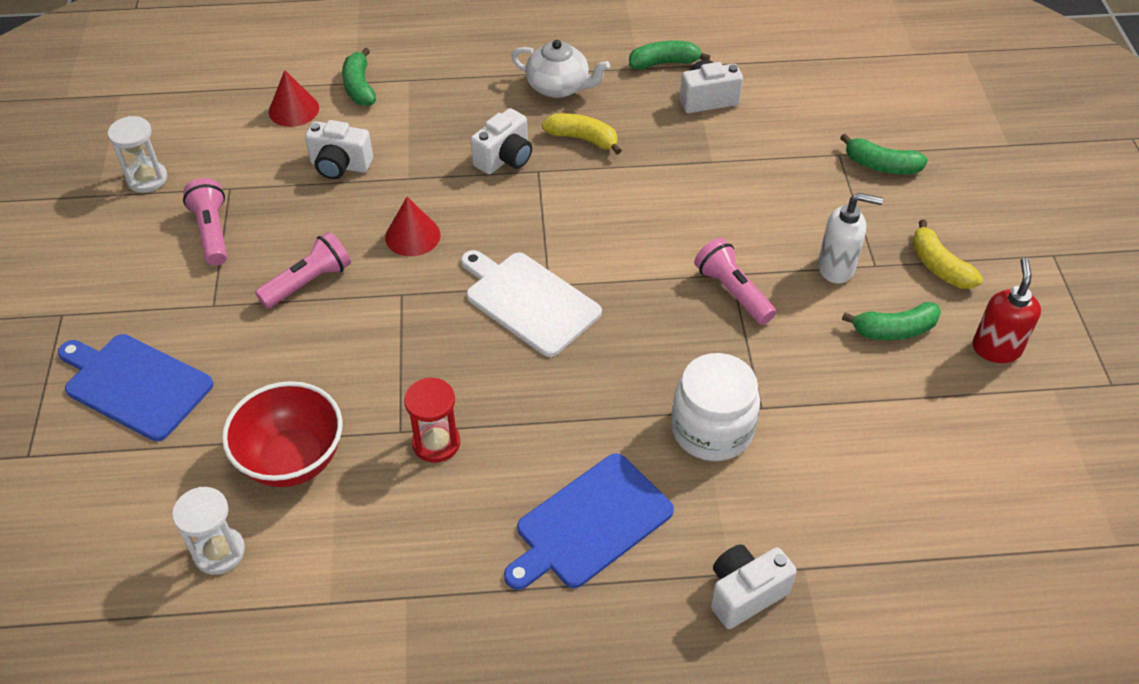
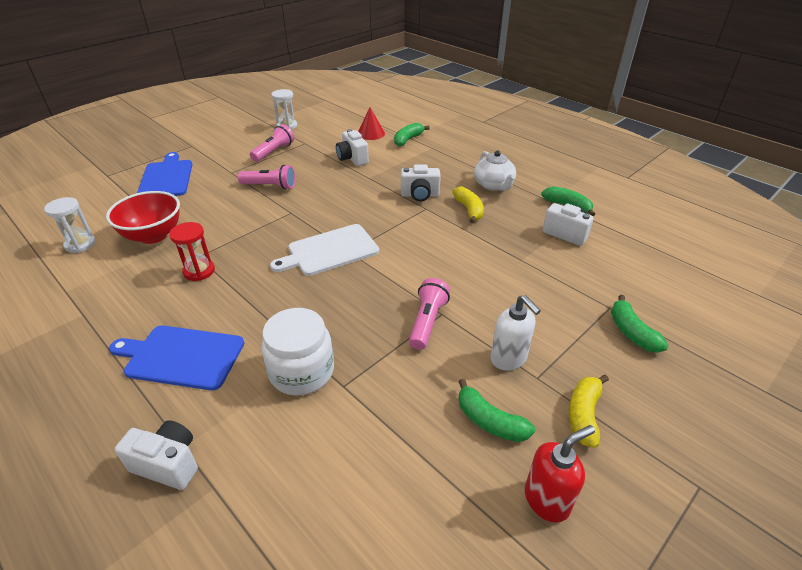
camera: 50 degrees right, 10 degrees down
(412, 236) = (332, 197): red cone -> none
(529, 301) = (329, 251): white cutting board -> white cutting board turned 120 degrees counterclockwise

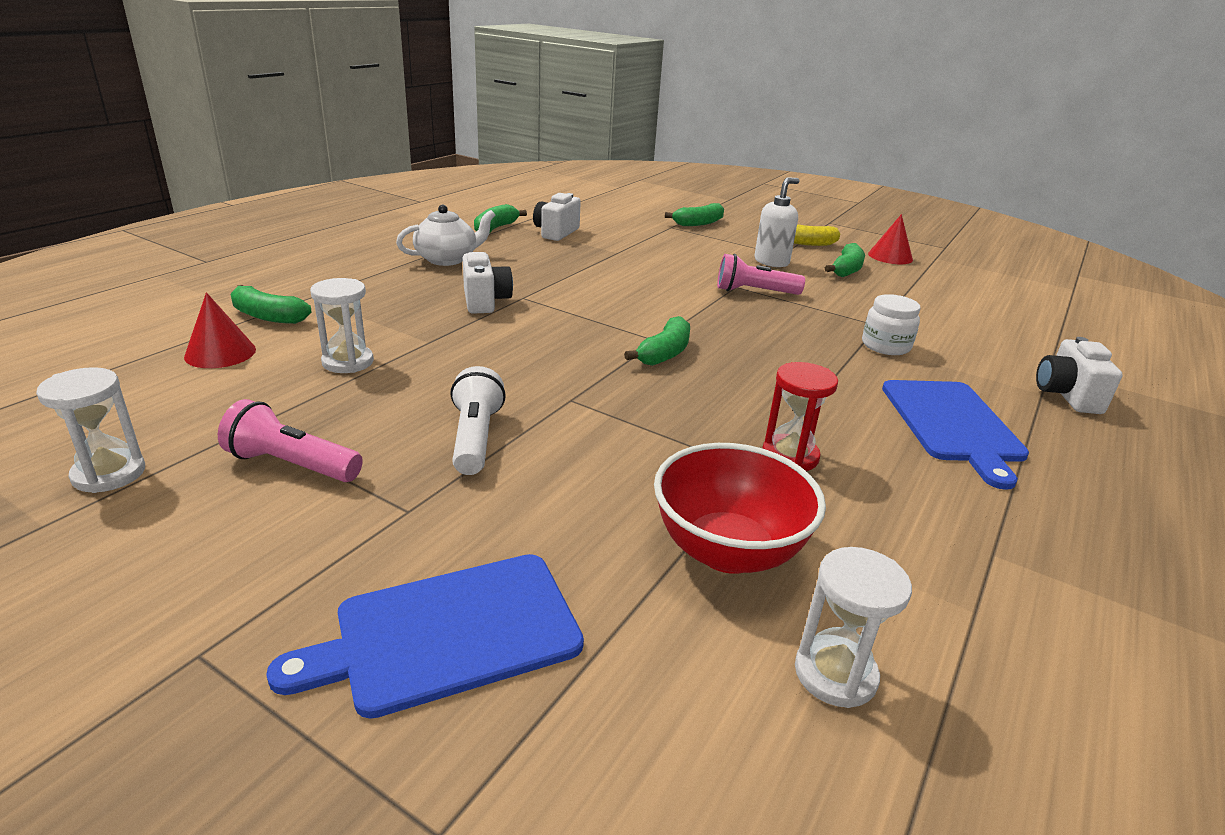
camera: 105 degrees left, 10 degrees down
(270, 186) = (475, 438): pink flashlight -> white flashlight
(302, 371) = (885, 346): white jar -> white jar, size x0.65
(329, 251) = (664, 353): white cutting board -> green banana
(352, 159) = (348, 362): white camera -> white hourglass
(469, 210) = (519, 273): yellow banana -> none
(547, 500) = (890, 256): red soap dispenser -> red cone

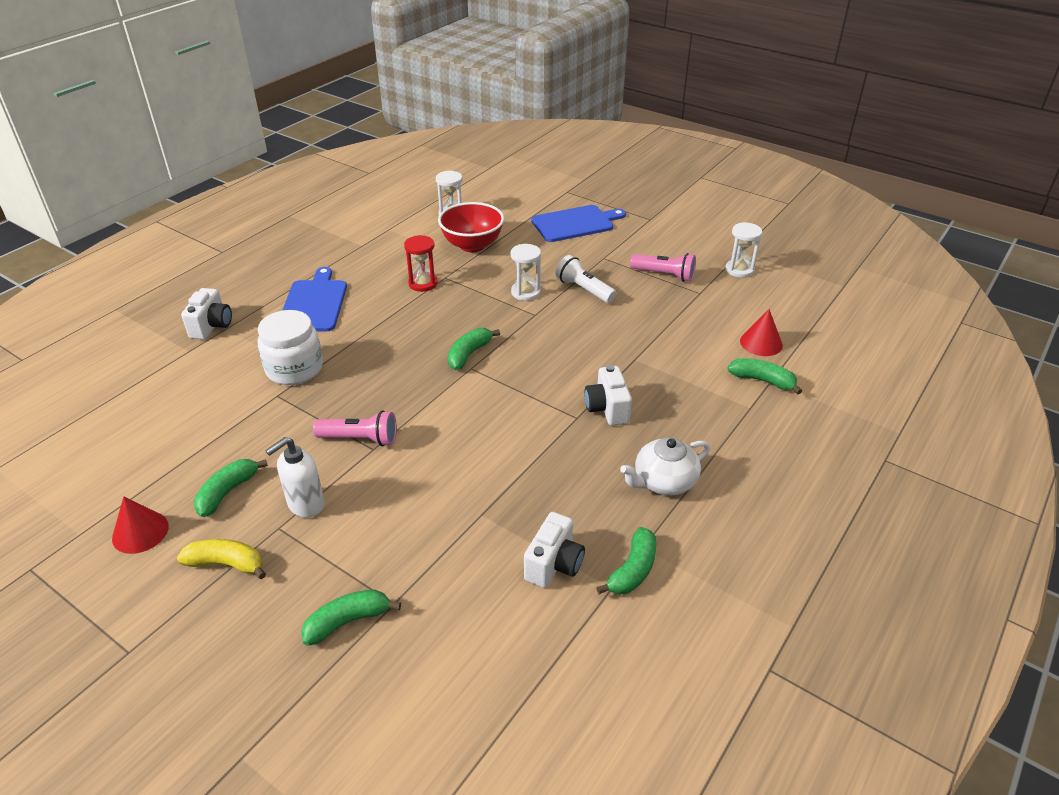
camera: 175 degrees left, 10 degrees up
(348, 362) = (677, 338): white hourglass -> white hourglass (525, 292)
(475, 438) = (584, 289): white flashlight -> white flashlight turned 135 degrees clockwise
(885, 346) = (294, 369): white jar -> white jar, size x1.54

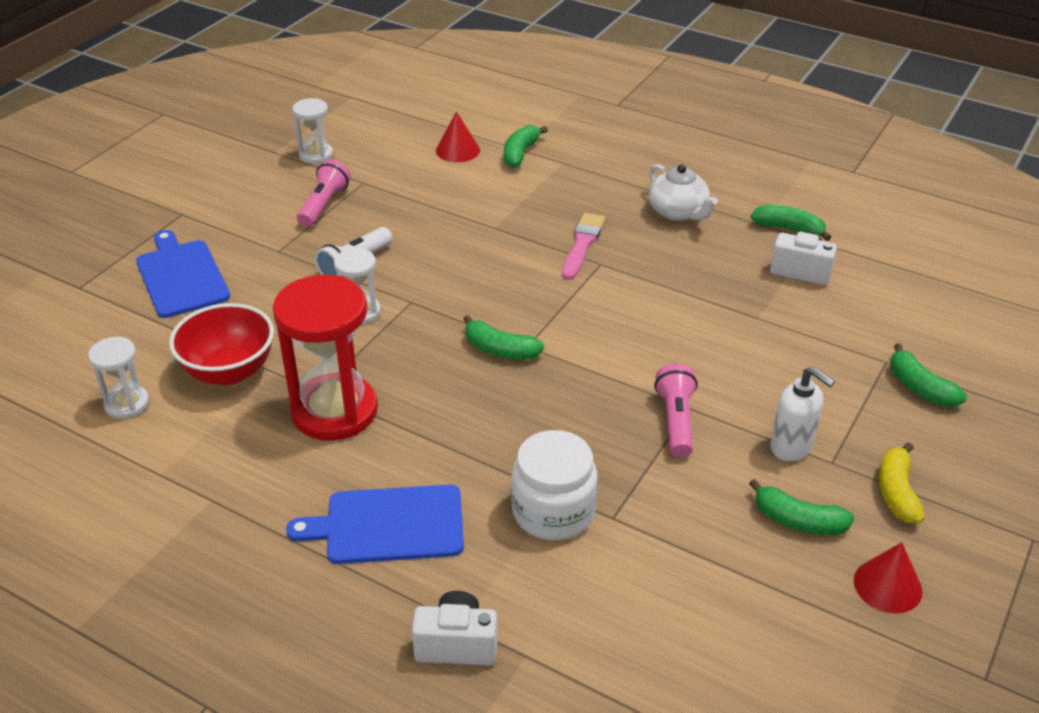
camera: 95 degrees left, 0 degrees up
(423, 283) = (334, 411): red hourglass -> red hourglass, size x1.96
(607, 409) = (582, 244): white camera -> pink brush

